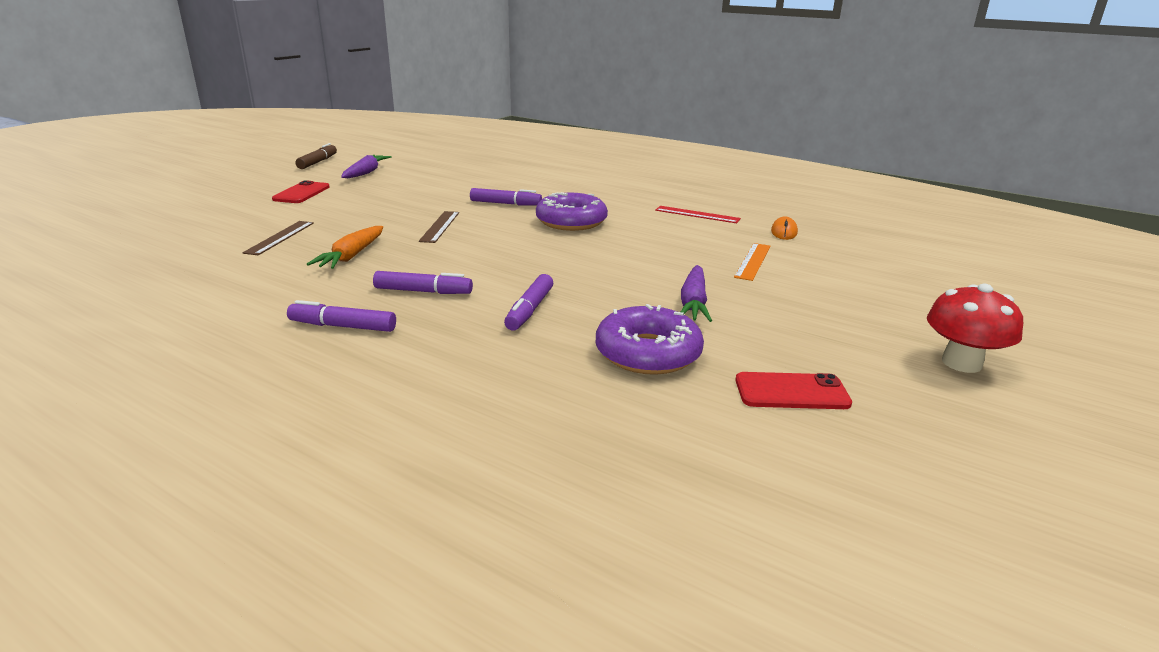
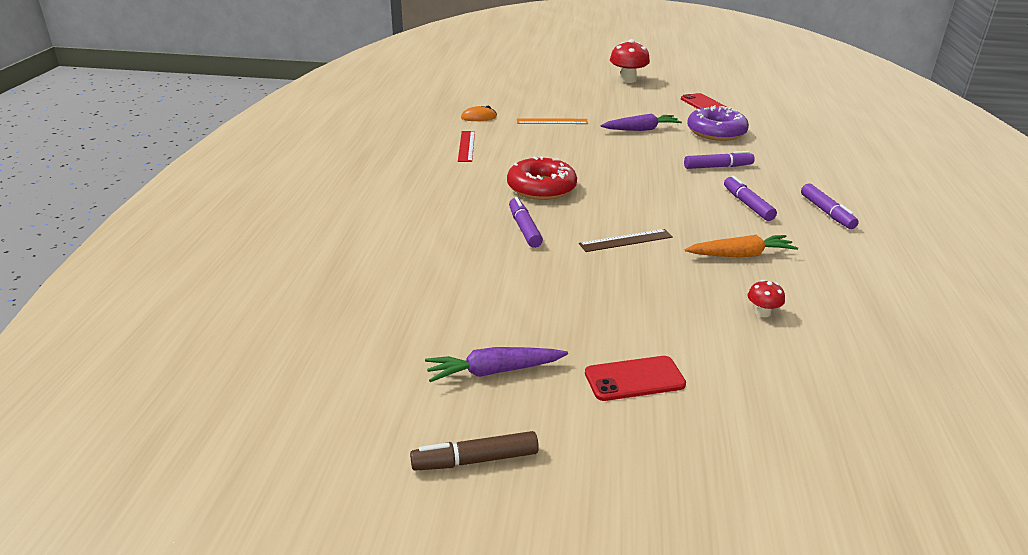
camera: 115 degrees left, 5 degrees up
(280, 237) = (762, 312): brown ruler -> red mushroom
(571, 221) = (541, 188): purple donut -> red donut

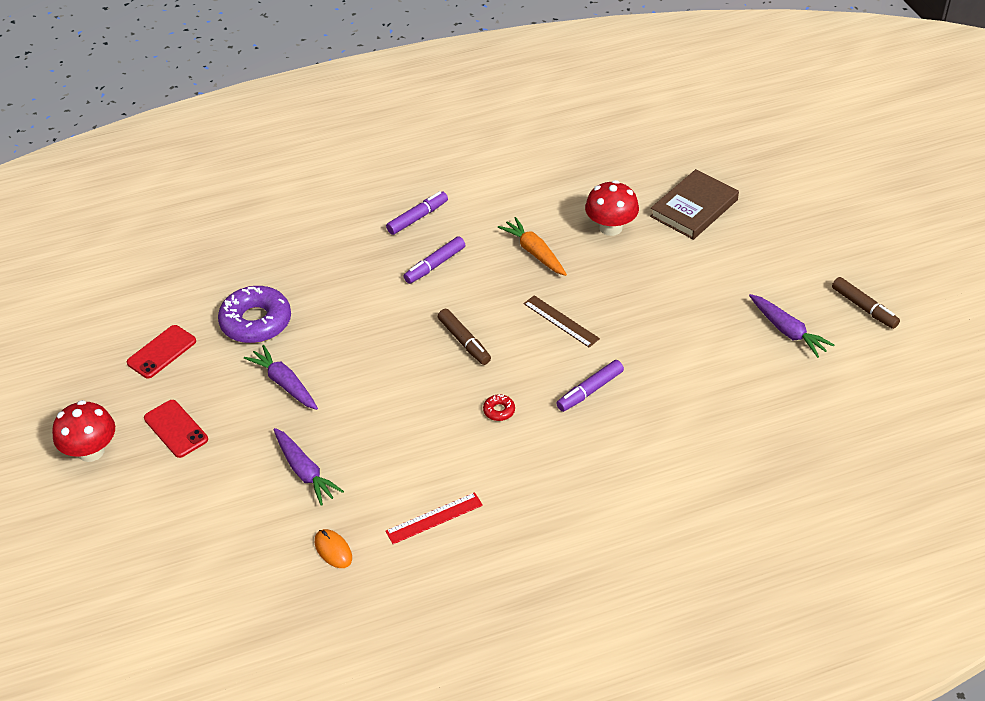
camera: 115 degrees left, 15 degrees up
(541, 188) = (499, 410): red donut -> red donut, size x0.42
(552, 121) = (305, 471): orange ruler -> purple carrot
(634, 193) = (464, 342): none -> brown marker
(634, 379) = (737, 267): red phone -> red phone (176, 429)
(718, 167) = (358, 300): purple marker -> none
(762, 312) = (610, 227): red mushroom -> red mushroom, size x1.97
(776, 390) = (694, 208): none -> brown book

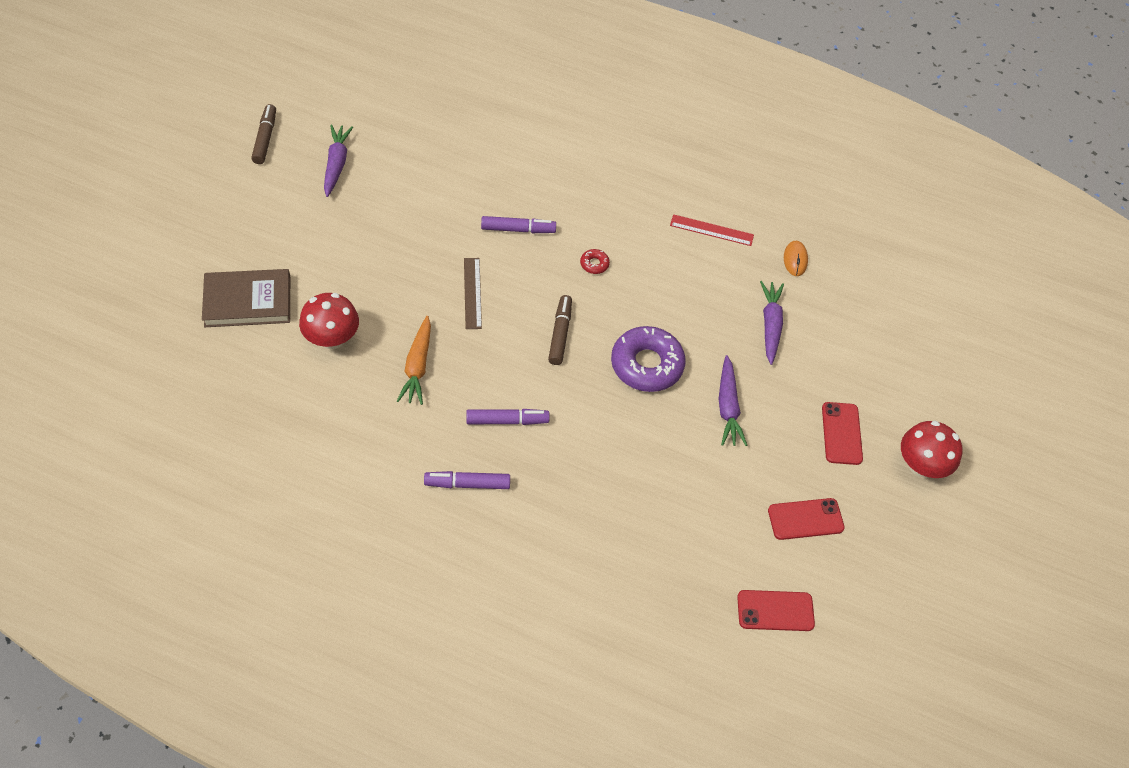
camera: 145 degrees left, 10 degrees up
(143, 287) = (775, 611): none -> red phone
(256, 322) = (704, 486): purple donut -> purple donut (646, 365)

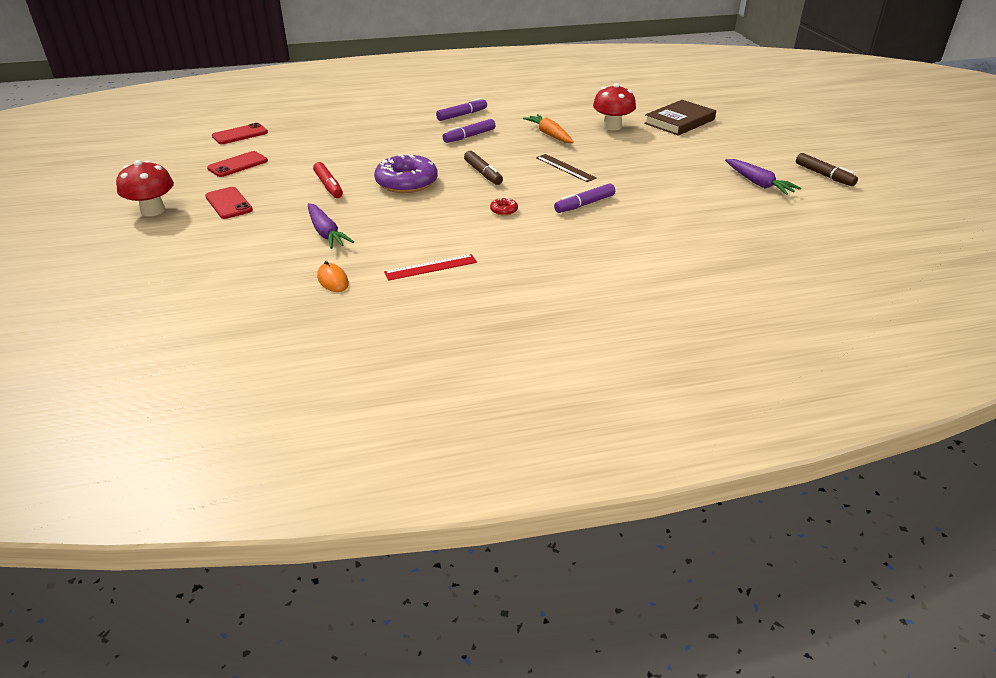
camera: 150 degrees right, 20 degrees down
(728, 407) = (328, 186): purple carrot -> red marker

